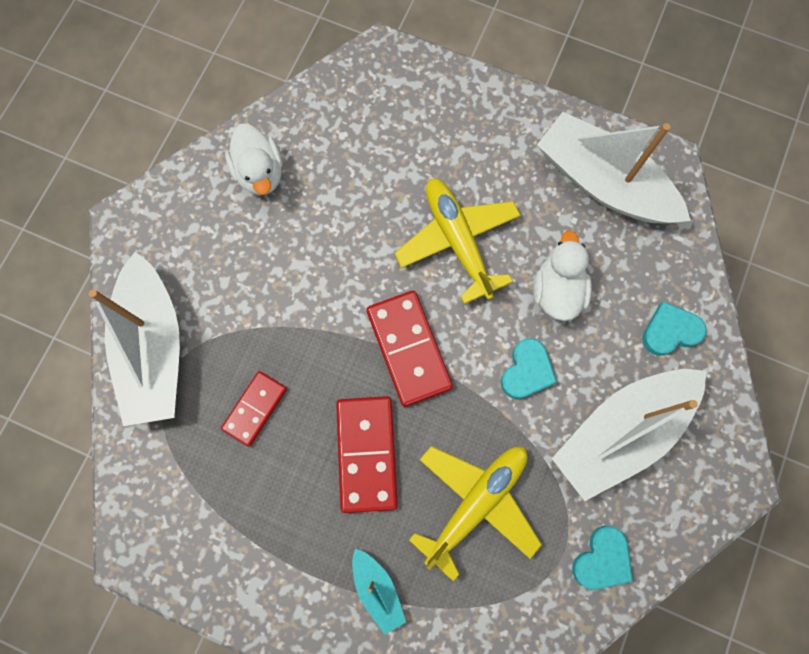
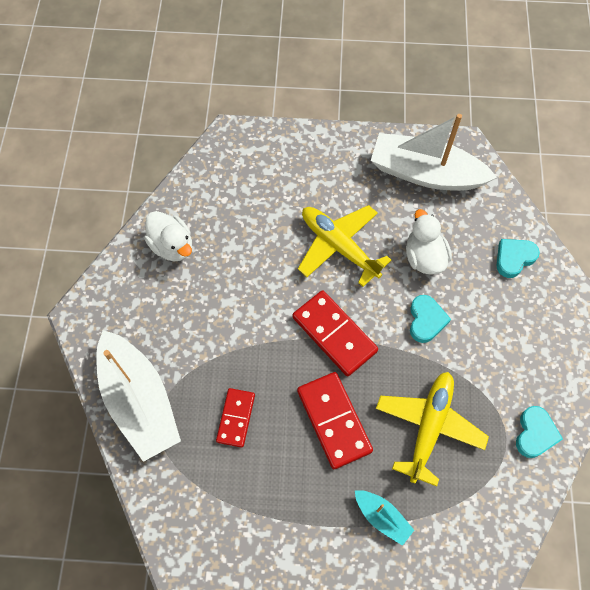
camera: 20 degrees left, 10 degrees down
(621, 431) = (510, 339): white boat -> none

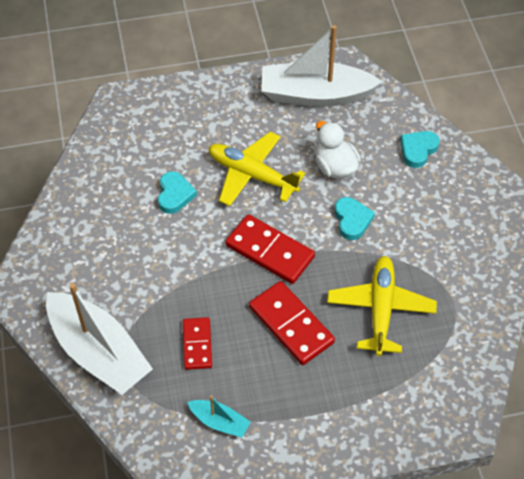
camera: 15 degrees left, 10 degrees down
(172, 246) = (89, 209): white duck -> none
(382, 517) = (359, 395): turquoise boat -> turquoise boat (219, 422)
(535, 433) = (478, 292): turquoise heart -> turquoise heart (175, 195)

